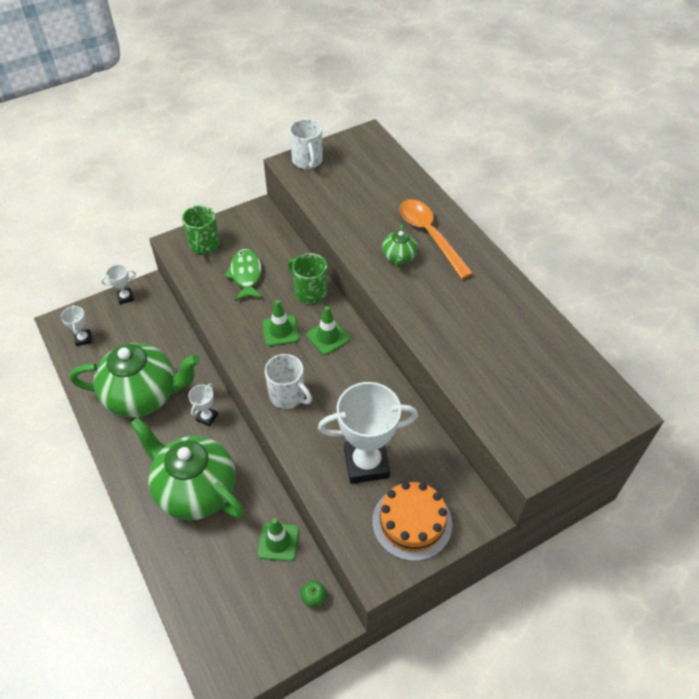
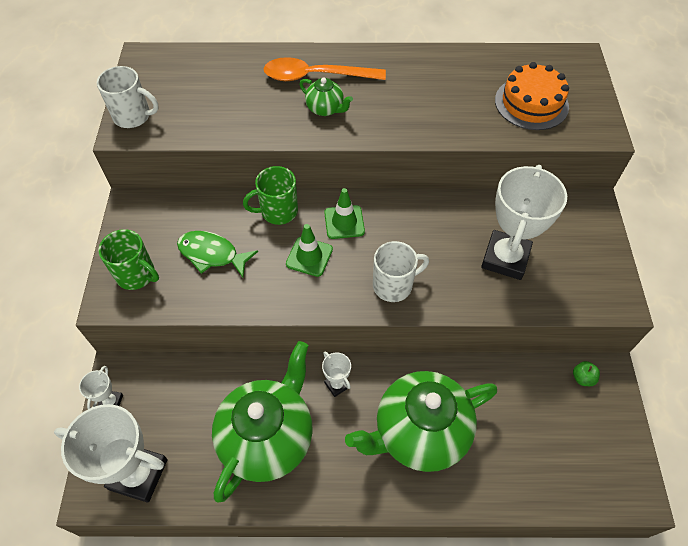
camera: 60 degrees left, 5 degrees up
(83, 339) = (138, 474): white trophy -> white trophy, size x2.18
(278, 542) = (513, 382): green traffic cone -> none
(412, 522) = (581, 254): orange cake -> orange cake (531, 103)

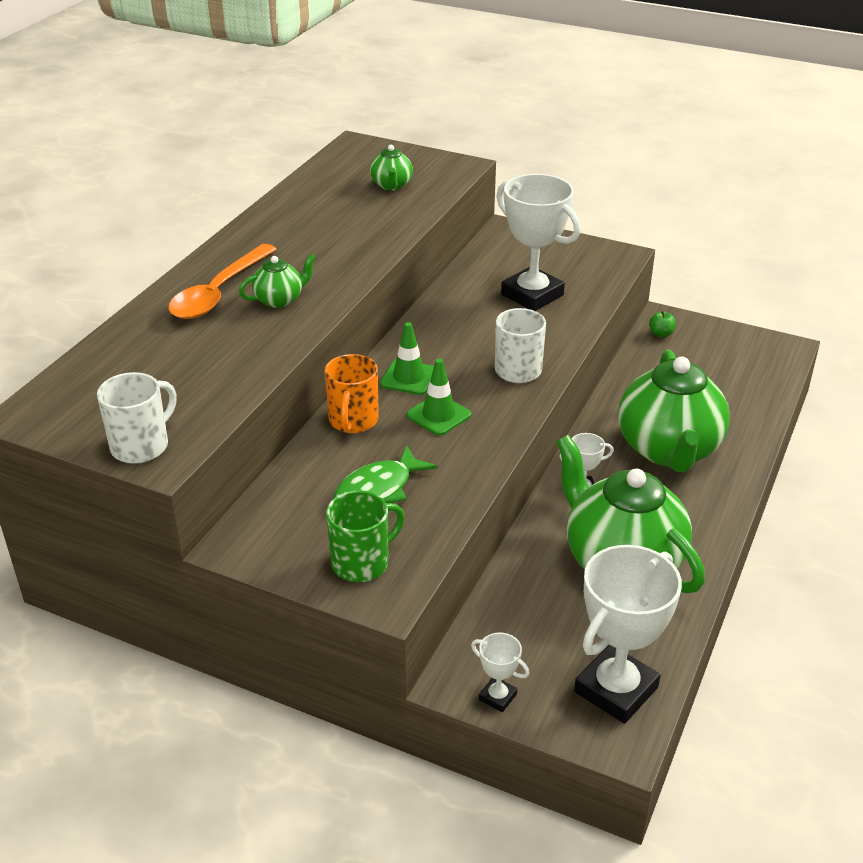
camera: 65 degrees left, 20 degrees down
(278, 211) = (353, 421): green mug -> orange mug
(531, 103) = (391, 185): orange cake -> green teapot

